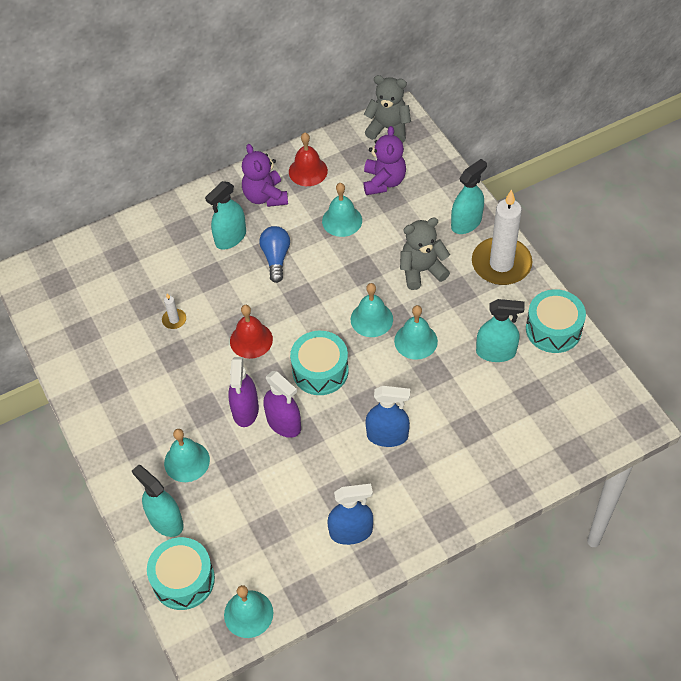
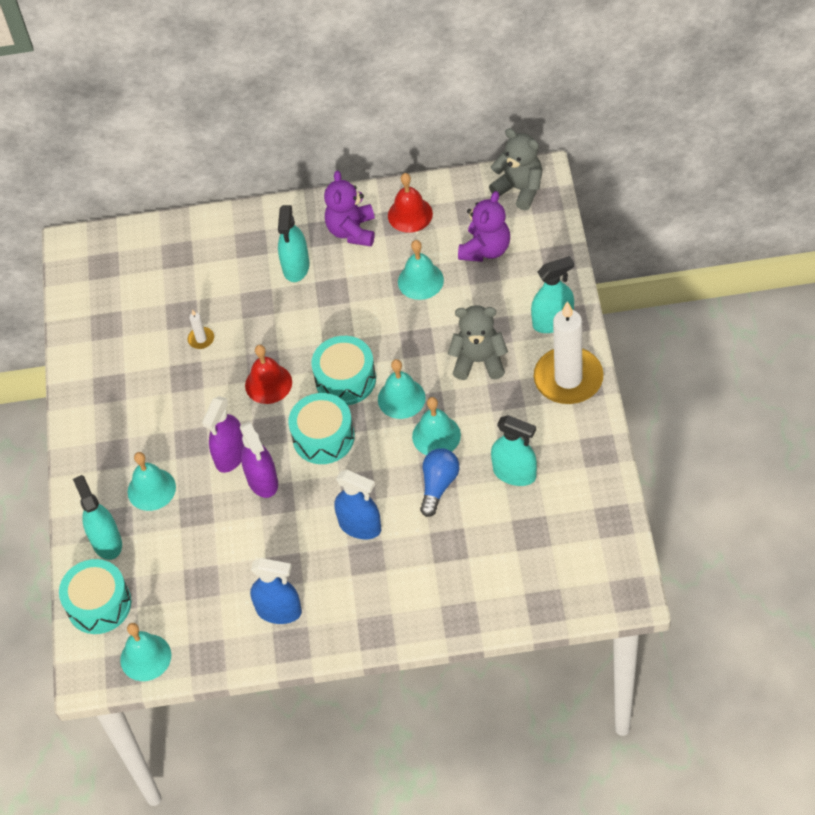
camera: 25 degrees right, 0 degrees up
(230, 238) = (296, 266): turquoise spray bottle -> turquoise spray bottle turned 60 degrees counterclockwise
(276, 258) = (333, 303): blue light bulb -> blue light bulb (438, 485)
(553, 329) = (588, 467): turquoise drum -> turquoise drum (345, 379)

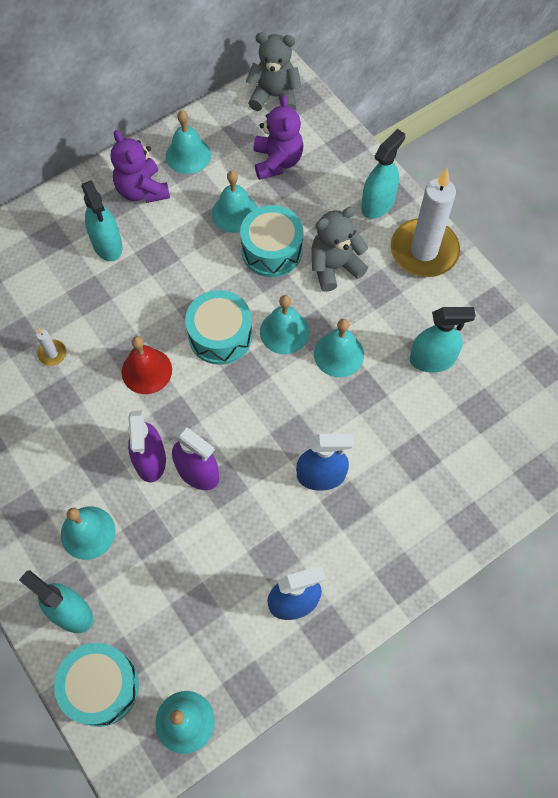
camera: 35 degrees left, 10 degrees up
(323, 437) = (232, 402): turquoise drum -> turquoise drum (272, 250)
(410, 214) = (188, 155): red bell -> turquoise bell
(438, 485) = (370, 402): blue light bulb -> none

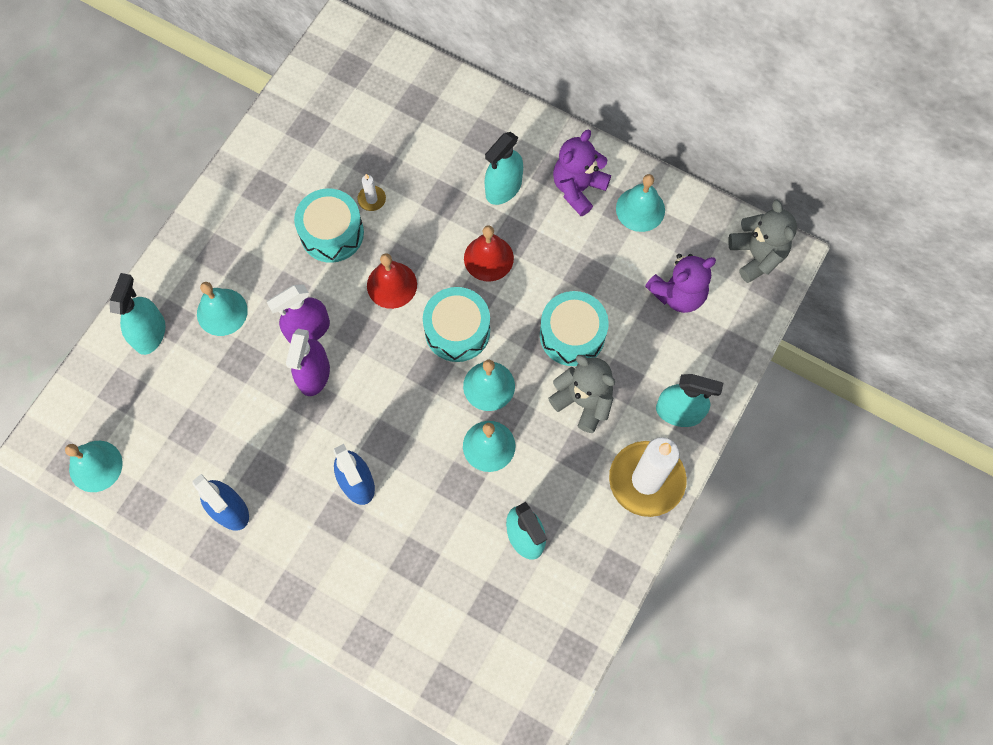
camera: 65 degrees right, 5 degrees up
(101, 686) = (99, 387): turquoise drum -> turquoise drum (332, 233)
(166, 283) = (488, 258): none -> red bell
(235, 213) = (597, 282): turquoise bell -> none

